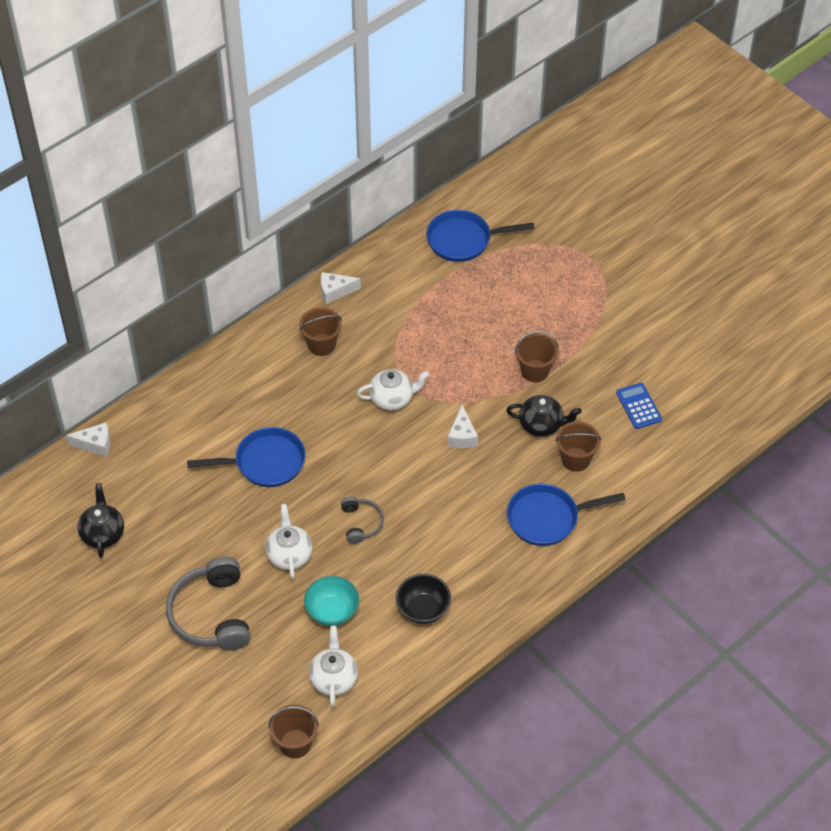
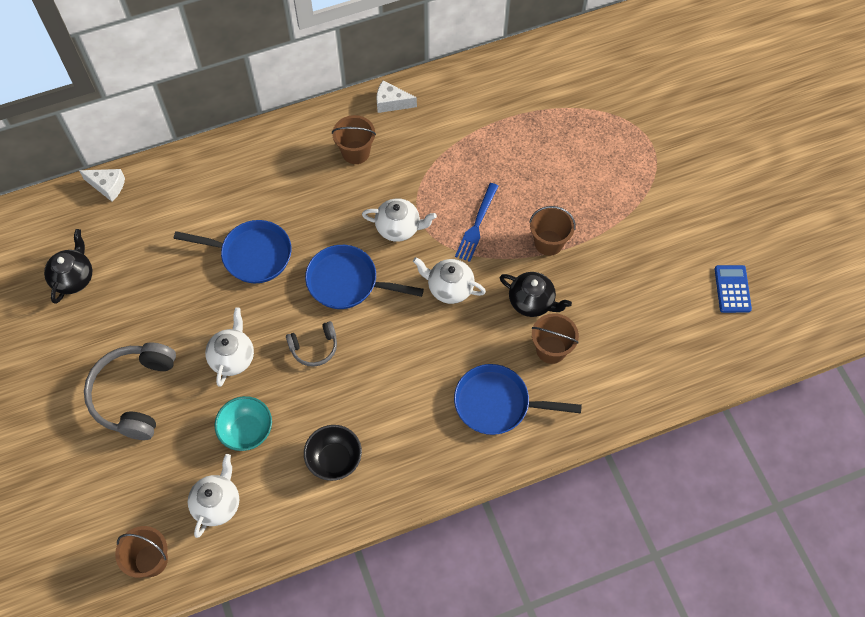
camera: 20 degrees right, 10 degrees up
(361, 523) = (314, 347): grey headphones -> grey headphones turned 60 degrees clockwise
(462, 436) = (449, 288): white cheese -> white teapot
(463, 240) = (534, 87): blue pan -> blue pan (347, 282)
(463, 375) = (476, 225): none -> blue fork
(638, 406) = (637, 313): blue calculator -> blue calculator (732, 289)

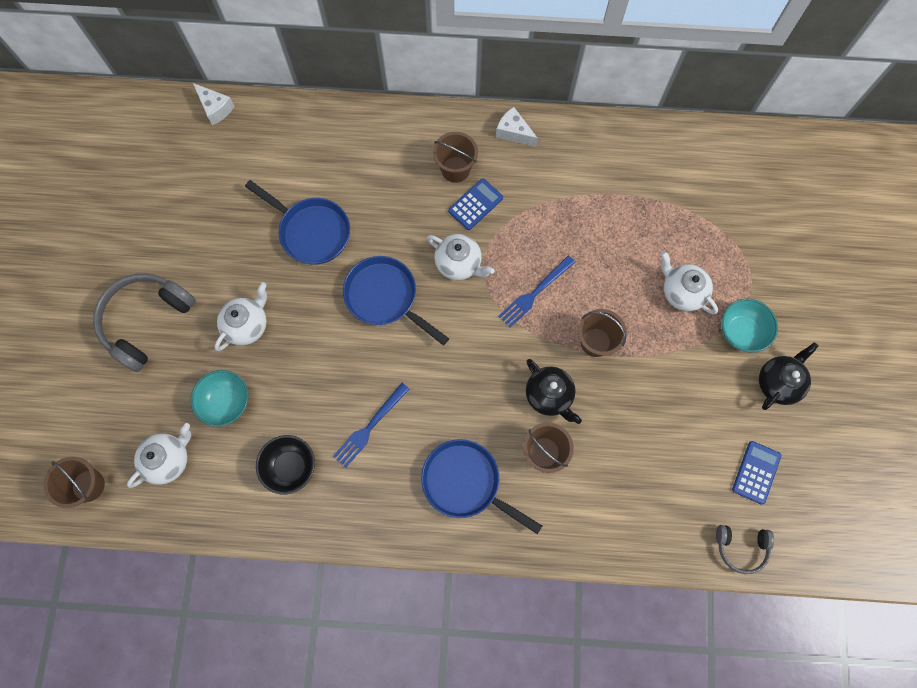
camera: 25 degrees right, 10 degrees up
(74, 278) = (146, 185): black teapot -> black teapot (778, 383)
(314, 347) = (324, 349): grey headphones -> grey headphones (741, 547)
(388, 174) = (475, 204): none -> blue calculator
(389, 395) = (369, 427): none -> blue fork
(449, 288) = (477, 346): white teapot -> white teapot (682, 292)
(663, 185) = (741, 332): none -> turquoise bowl

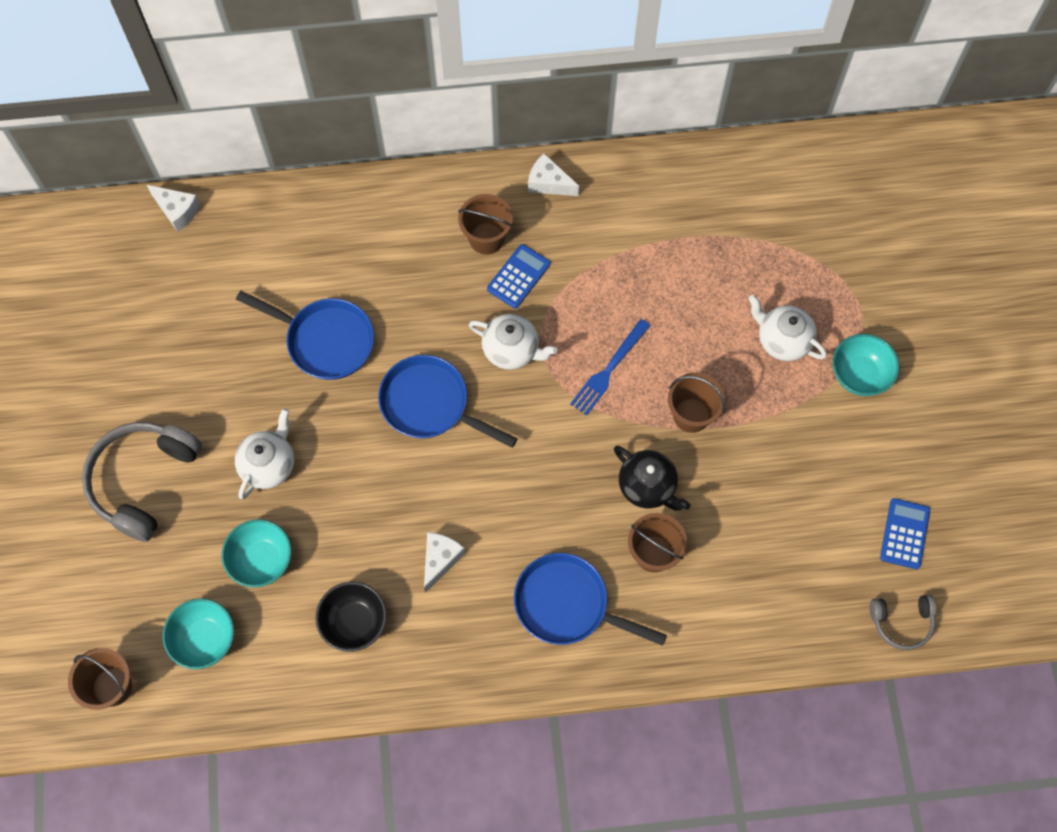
camera: 10 degrees left, 5 degrees down
(169, 459) = (204, 639): white teapot -> turquoise bowl
(369, 427) = (440, 560): blue fork -> white cheese
(778, 383) = (912, 426): black teapot -> none

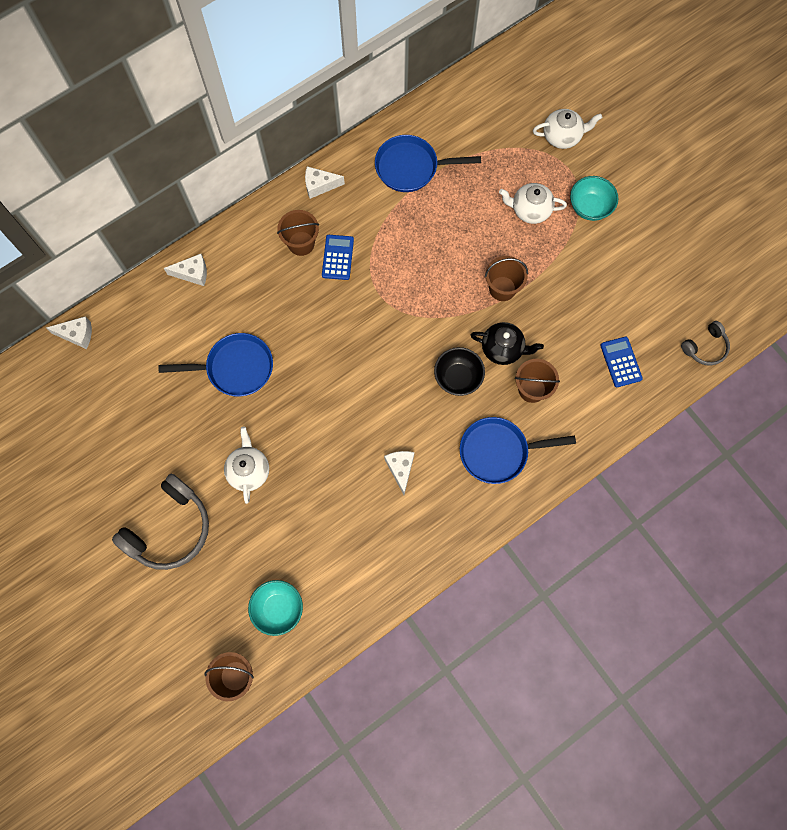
camera: 30 degrees left, 5 degrees up
(143, 481) = (169, 529): grey headphones -> grey headphones turned 135 degrees counterclockwise
(261, 560) = (283, 536): turquoise bowl -> none
(344, 209) = (193, 273): none -> white cheese
(354, 622) = (370, 541): black bowl -> black bowl (458, 378)
(430, 404) = (331, 372): blue pan -> blue pan (411, 167)
(512, 350) = (363, 308): white teapot -> white teapot (562, 136)
(608, 370) = (433, 287): blue fork -> none
(904, 534) = (675, 292): blue calculator -> blue calculator (621, 362)

